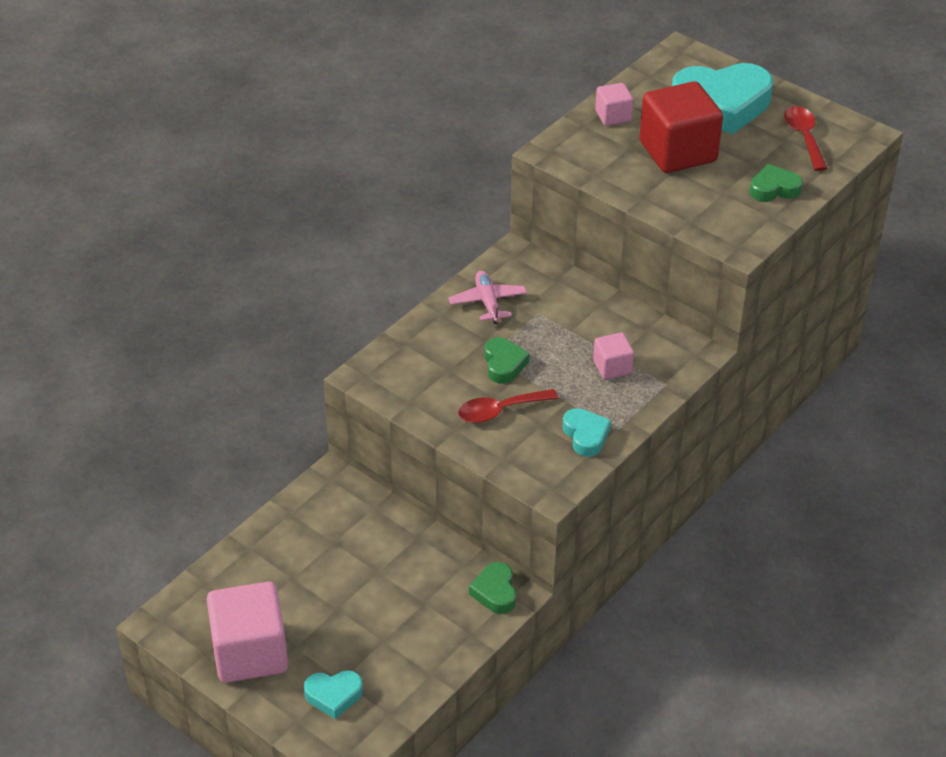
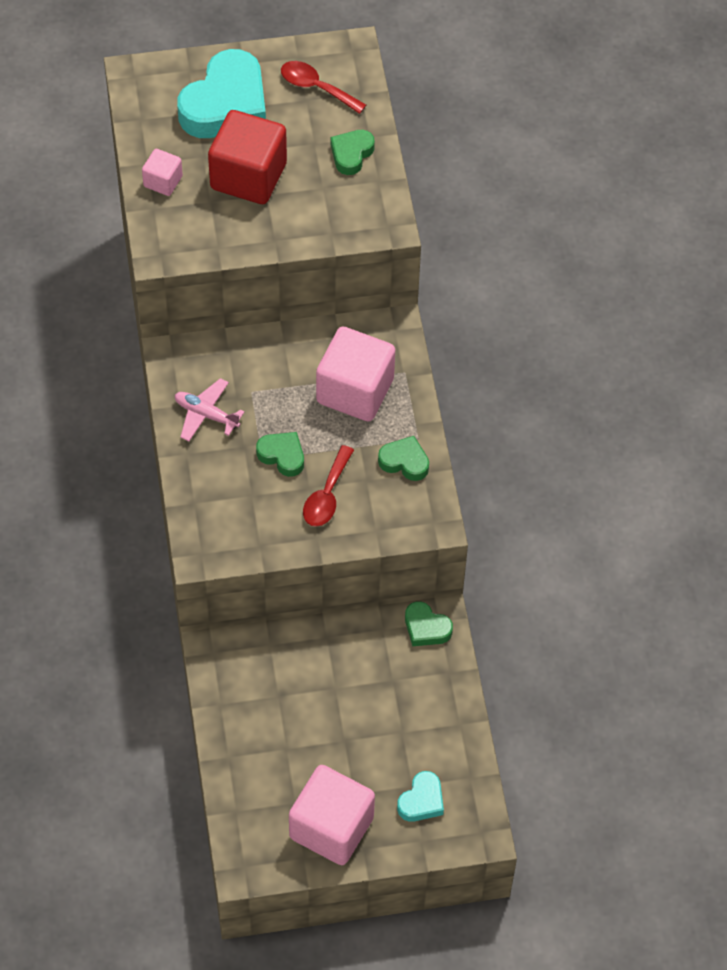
camera: 50 degrees left, 15 degrees up
(586, 435) = (404, 462): turquoise heart -> green heart
(612, 367) = (355, 391): pink cube -> pink cube, size x2.02

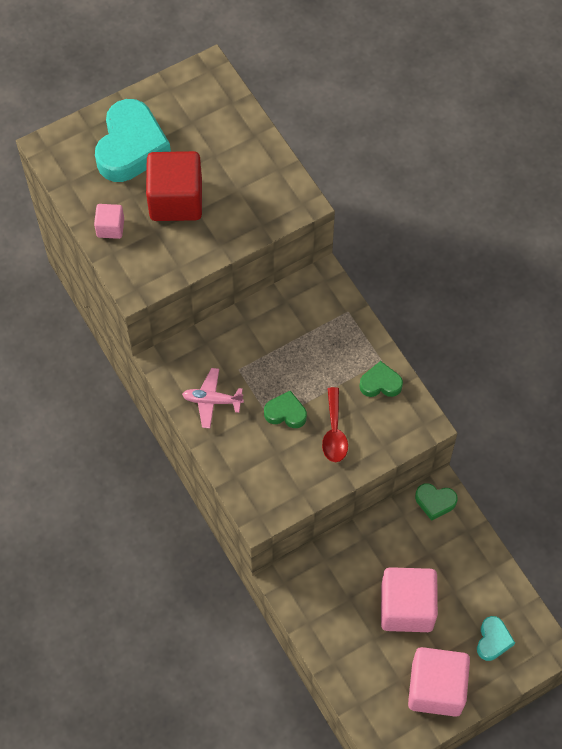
camera: 20 degrees left, 5 degrees up
(316, 87) = (195, 109): red spoon -> none
(351, 154) = (248, 154): green heart -> none
(355, 391) = (317, 340): pink cube -> pink cube (407, 607)

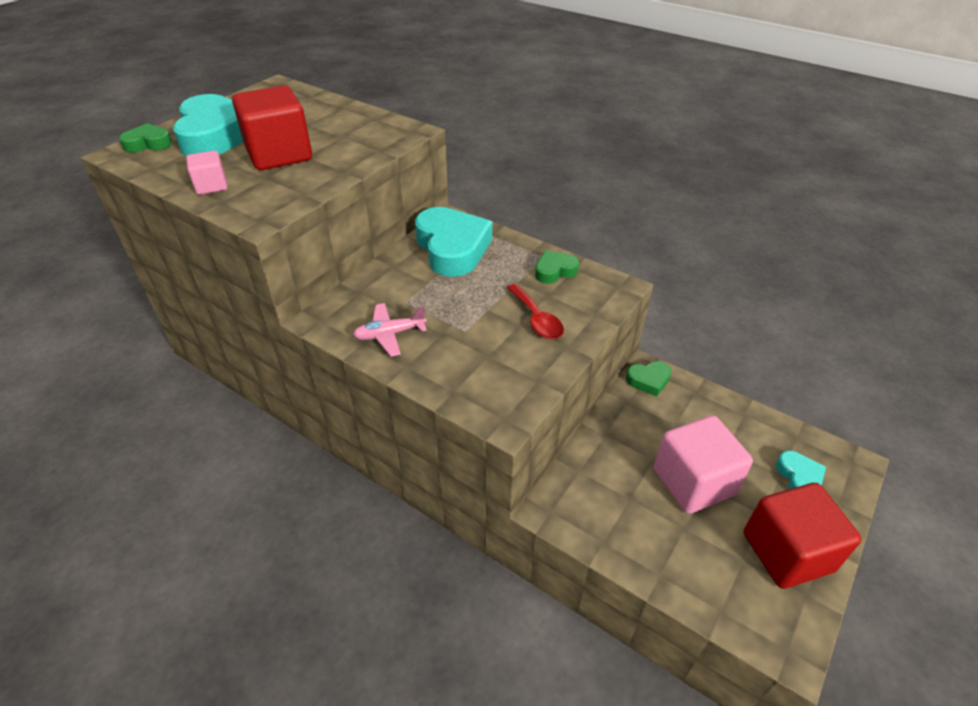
camera: 25 degrees left, 20 degrees down
(286, 413) = (476, 320): green heart -> green heart (148, 144)
(306, 318) = (452, 248): none -> turquoise heart
(436, 688) = (787, 552): pink cube -> red cube

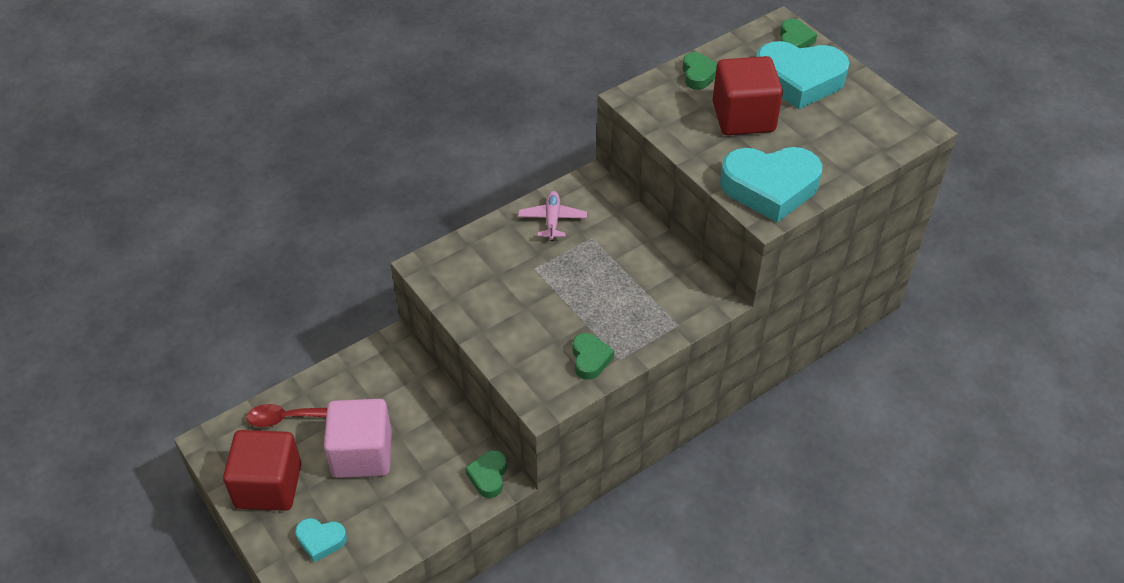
camera: 110 degrees right, 5 degrees up
(211, 186) = (698, 75): pink cube -> green heart
(452, 248) = (662, 289): turquoise heart -> turquoise heart (770, 188)
(536, 319) = (525, 321): red spoon -> red spoon (285, 418)

